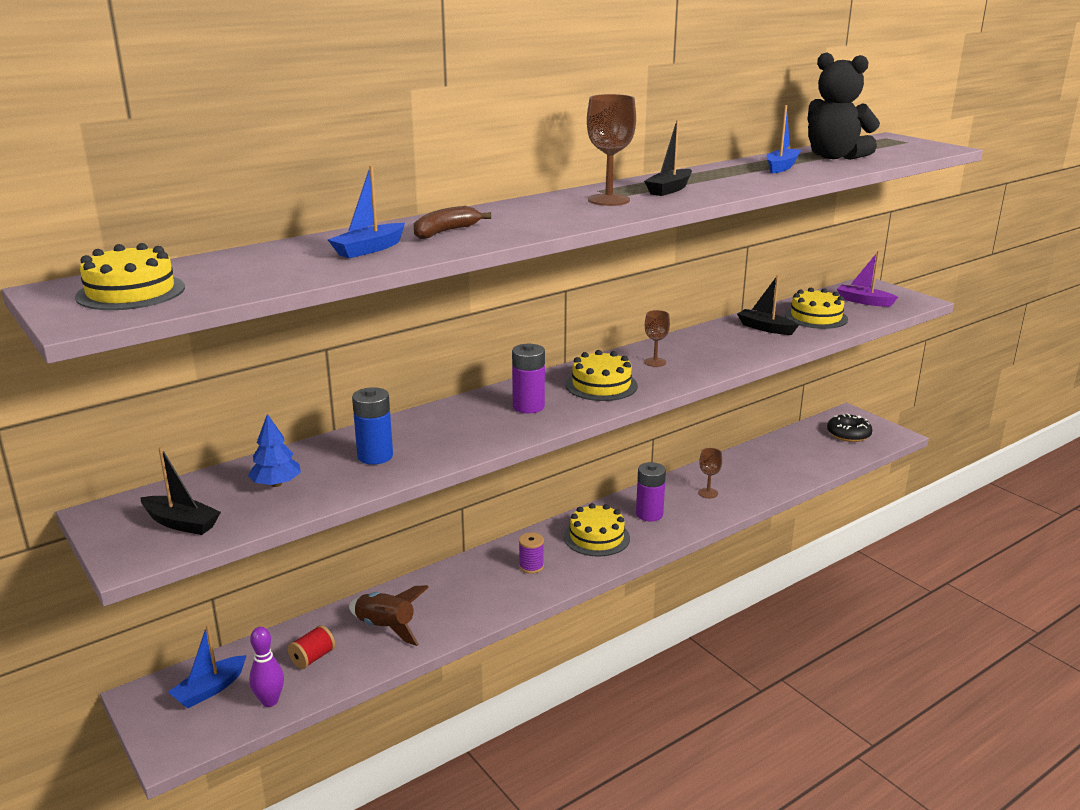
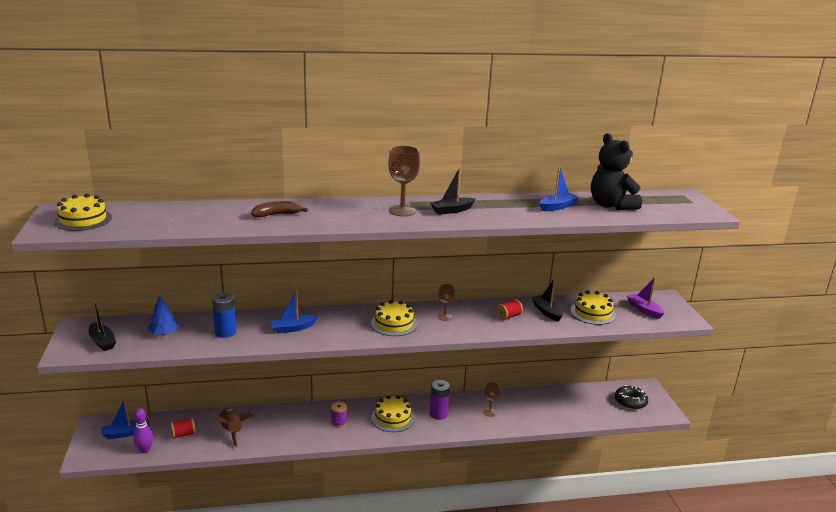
camera: 25 degrees right, 0 degrees up
(369, 249) = (222, 218): blue boat -> blue boat (292, 328)
(528, 406) = (337, 325): purple battery -> none
(729, 343) = (508, 316): none -> red spool

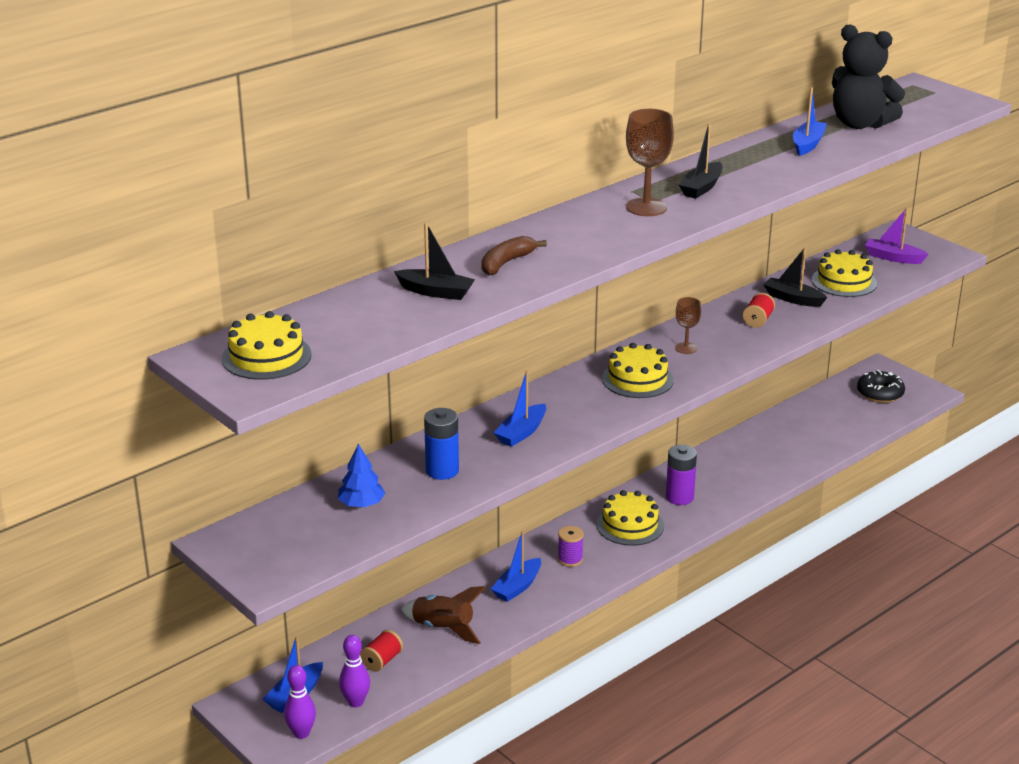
camera: 30 degrees left, 5 degrees up
(102, 342) = (293, 548): black boat -> black boat (436, 292)
(102, 454) = (301, 733): none -> purple bowling pin
(294, 426) = (517, 587): none -> blue boat
(489, 412) = (737, 470): brown goblet -> none

